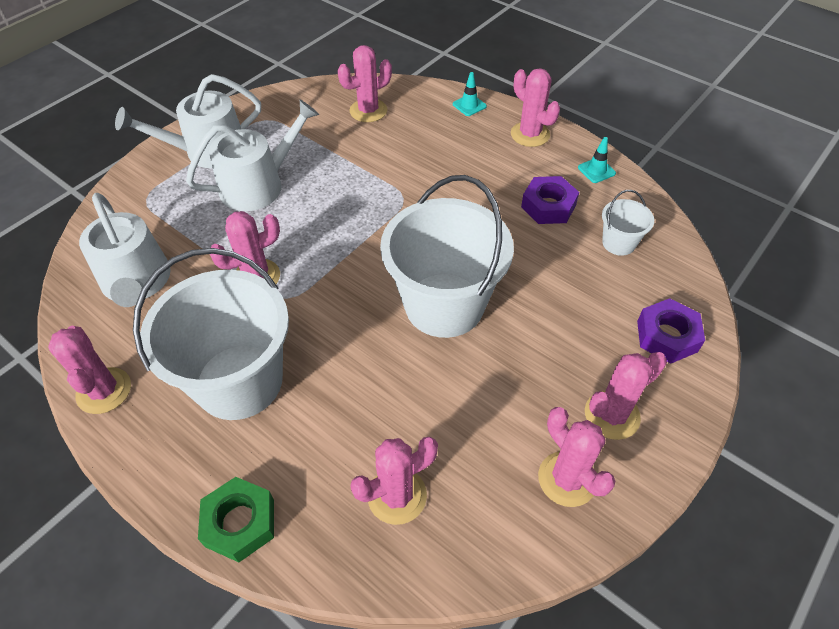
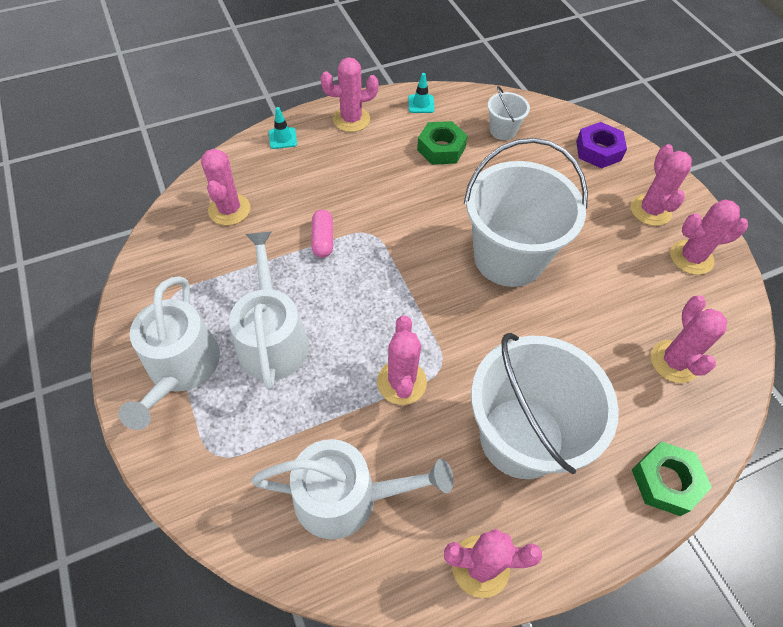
camera: 65 degrees left, 5 degrees up
(375, 173) = (323, 240): none -> pink capsule
(548, 206) = (441, 148): purple nut -> green nut

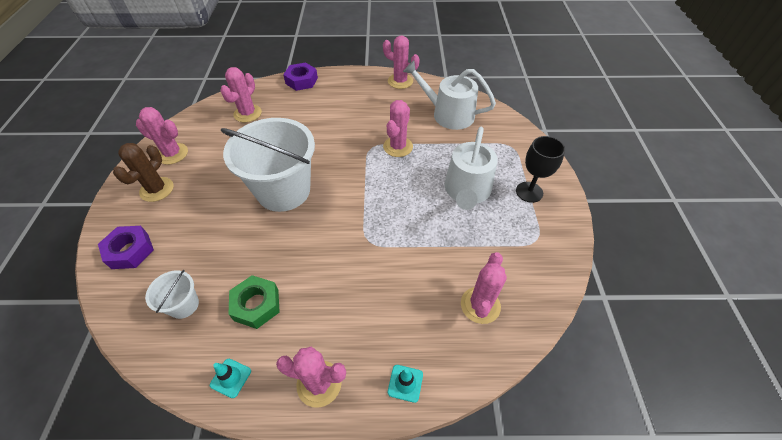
camera: 155 degrees left, 5 degrees down
(181, 368) = (529, 192): white watering can -> black goblet
(323, 240) = (408, 248): pink capsule -> none
(521, 437) = (351, 110): white bucket -> none
(650, 210) = (157, 189): pink cactus -> brown cactus
(666, 481) = (301, 81): green nut -> purple nut

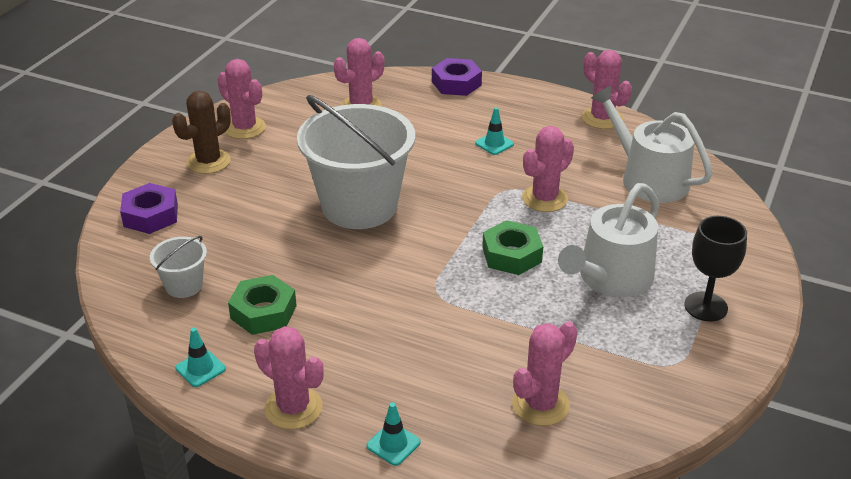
camera: 25 degrees right, 15 degrees down
(347, 117) = (494, 144): none -> turquoise traffic cone
(400, 195) = (511, 255): none -> green nut

